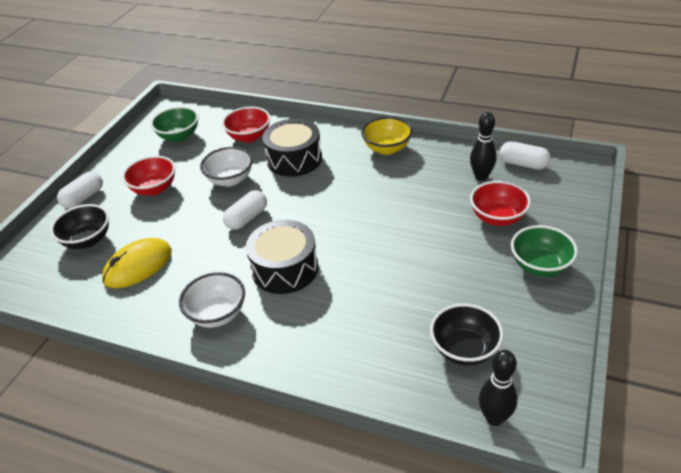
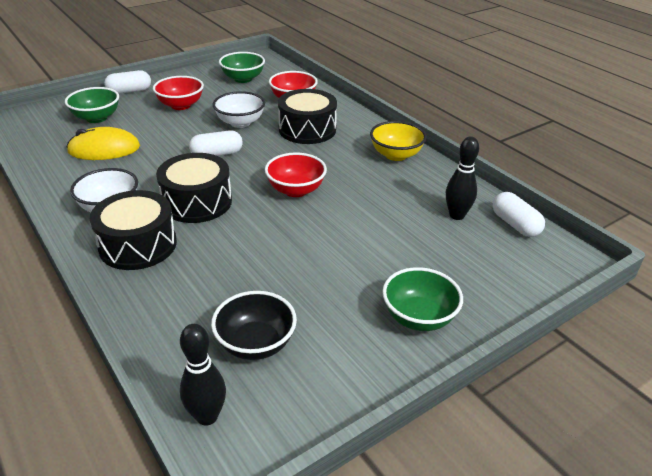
camera: 30 degrees right, 5 degrees down
(88, 240) = (96, 118): black bowl -> green bowl
(284, 330) = (138, 245): none -> black drum
(497, 218) = (429, 256): red bowl -> red bowl (296, 190)

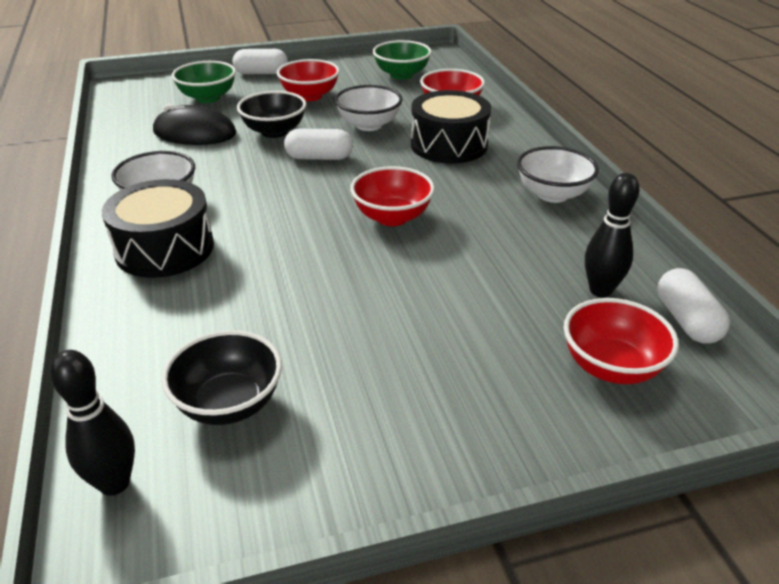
camera: 20 degrees right, 0 degrees up
(104, 149) = (195, 133): yellow mouse -> black mouse
(169, 138) = (274, 131): none -> black bowl
(197, 202) = (262, 210): black drum -> none
(396, 155) = (552, 194): yellow bowl -> white bowl
(418, 317) = (468, 422): green bowl -> none
(485, 263) = (611, 367): none -> red bowl

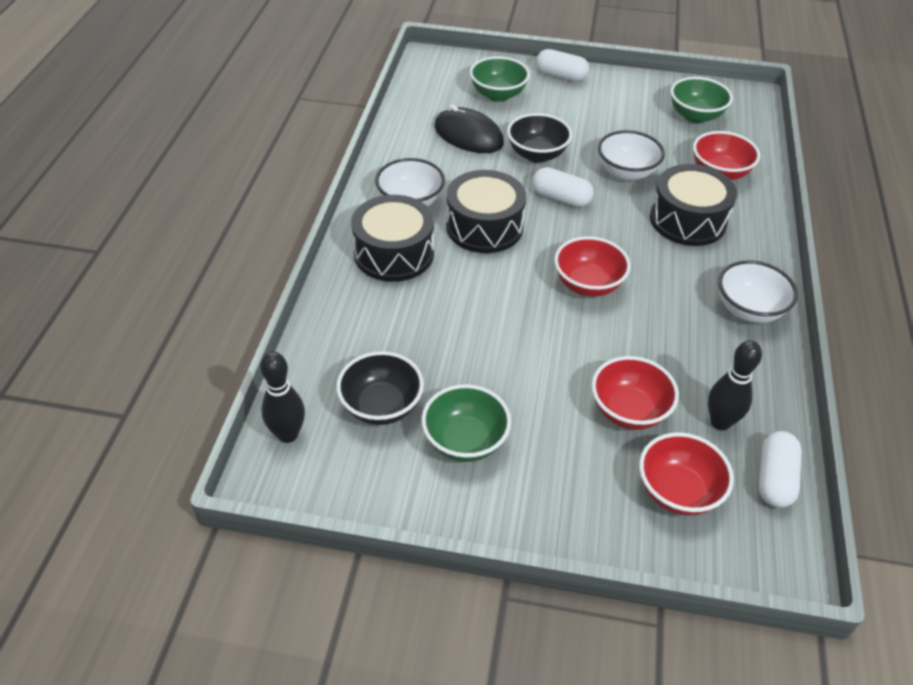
camera: 25 degrees right, 10 degrees up
(255, 199) = (484, 227): none -> black drum
(310, 96) = (591, 119): red bowl -> red bowl (629, 411)
(353, 403) = (465, 441): none -> green bowl

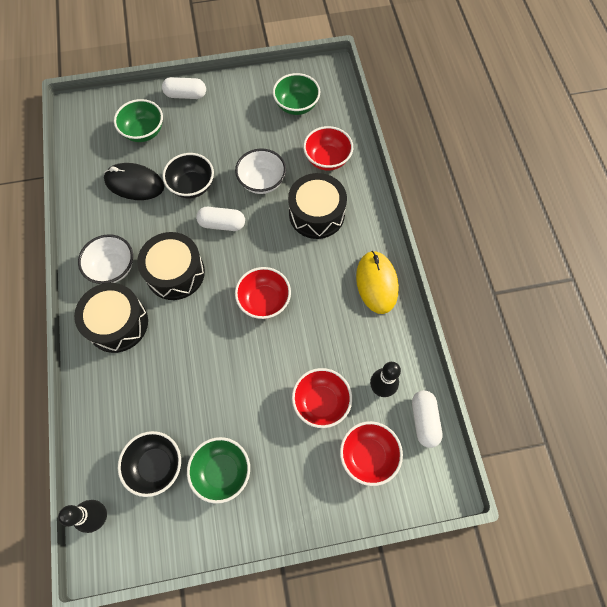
camera: 20 degrees left, 20 degrees up
(749, 310) = (376, 283): white bowl -> yellow mouse

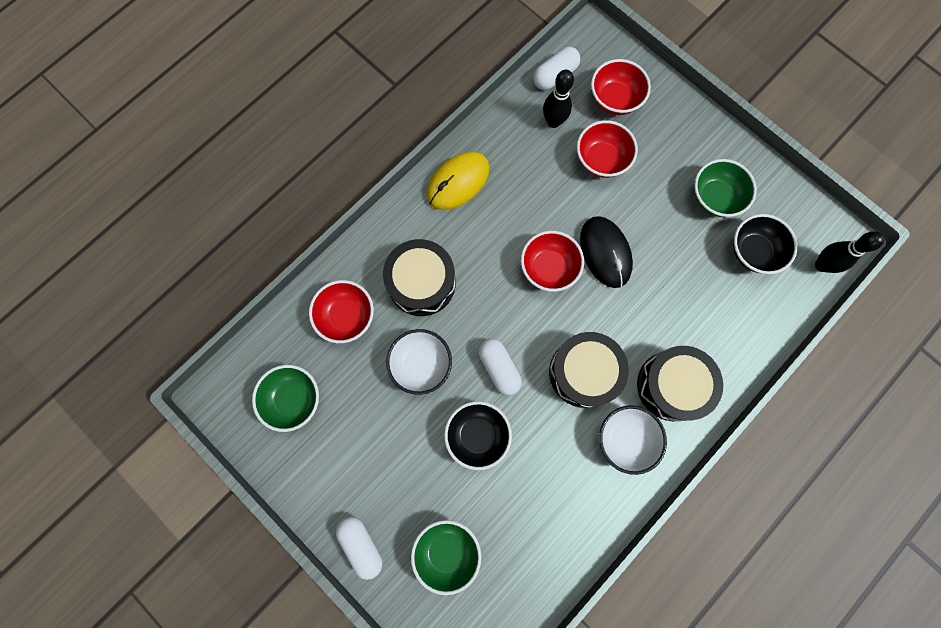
camera: 125 degrees left, 10 degrees up
(134, 183) = (519, 502): black mouse -> black mouse (605, 252)

